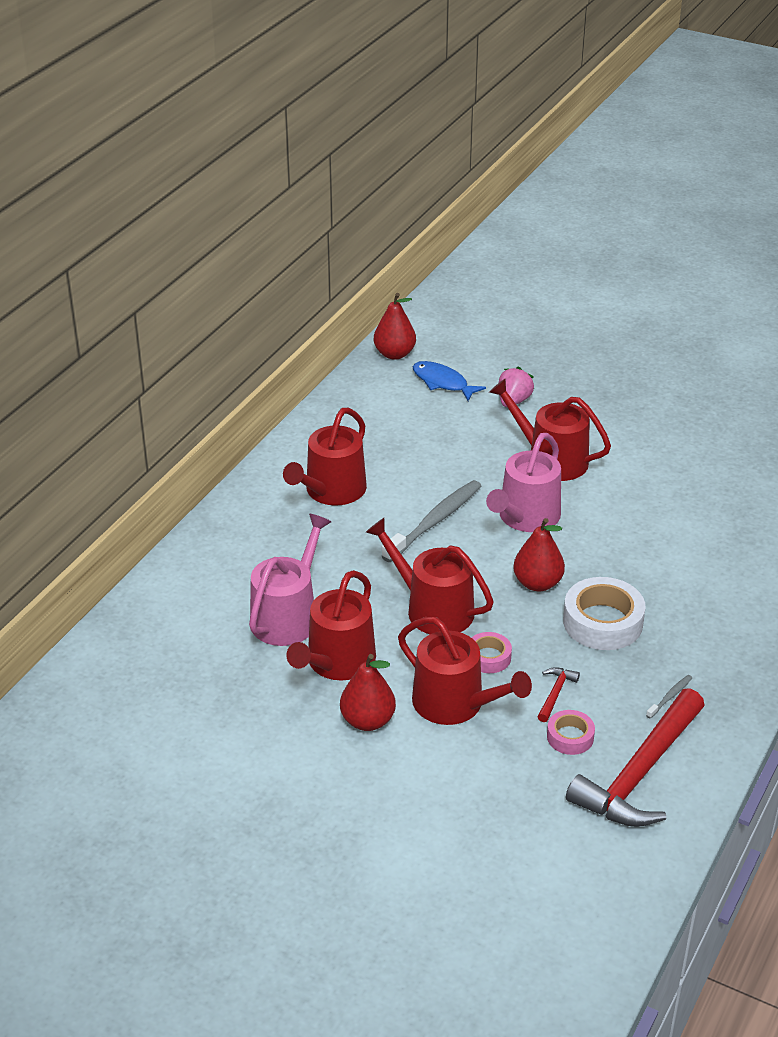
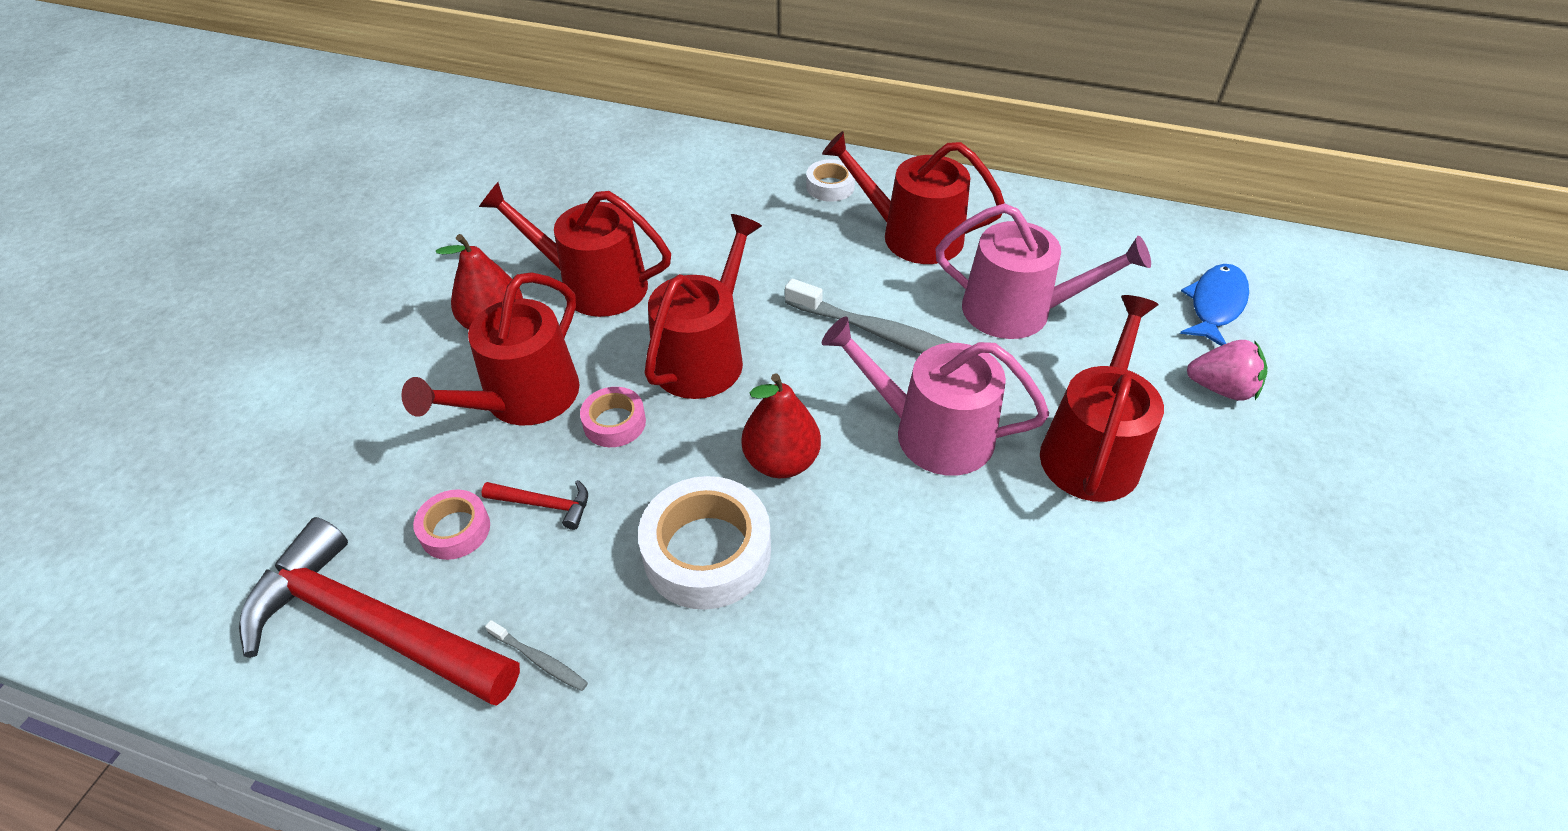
camera: 80 degrees right, 10 degrees up
(254, 522) = (830, 186): none -> white tape
(288, 616) = (670, 236): pink watering can -> pink watering can (1018, 311)
(394, 354) = (1250, 249): red pear -> none

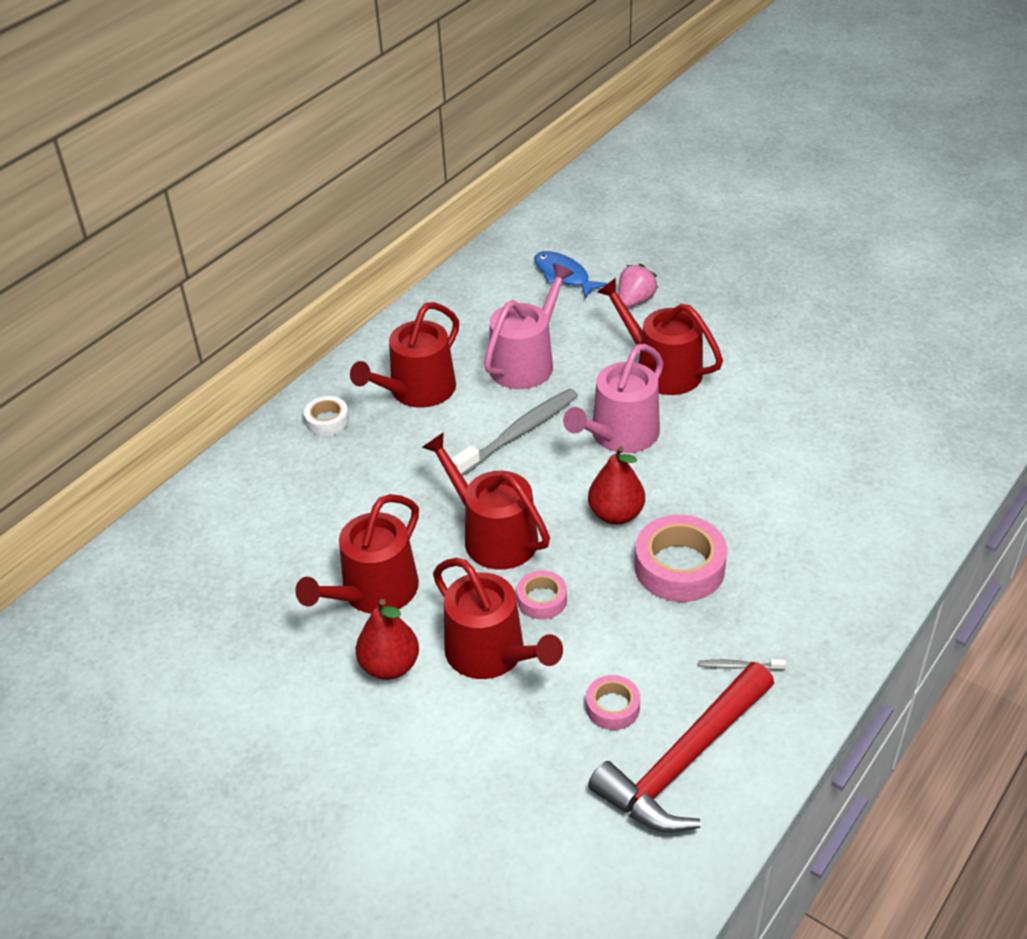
camera: 70 degrees left, 5 degrees down
(539, 660) = (739, 666): grey toothbrush -> grey toothbrush turned 135 degrees counterclockwise
(544, 505) = (607, 651): red hammer -> none
(707, 552) = (679, 567): white tape -> pink tape

